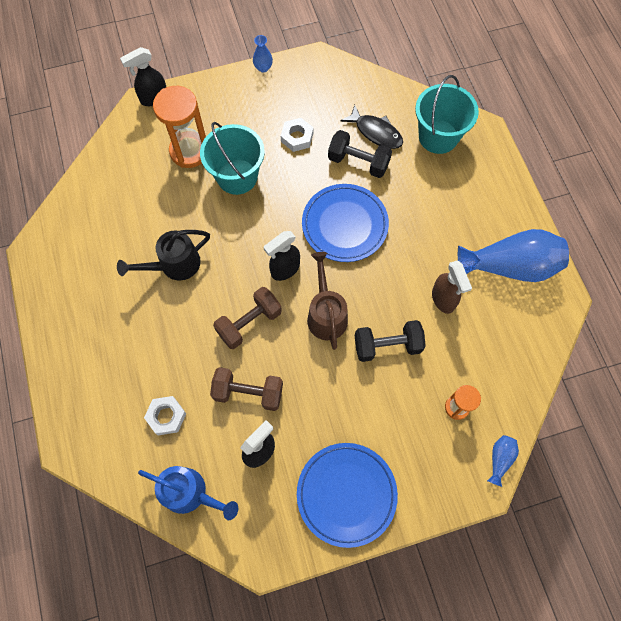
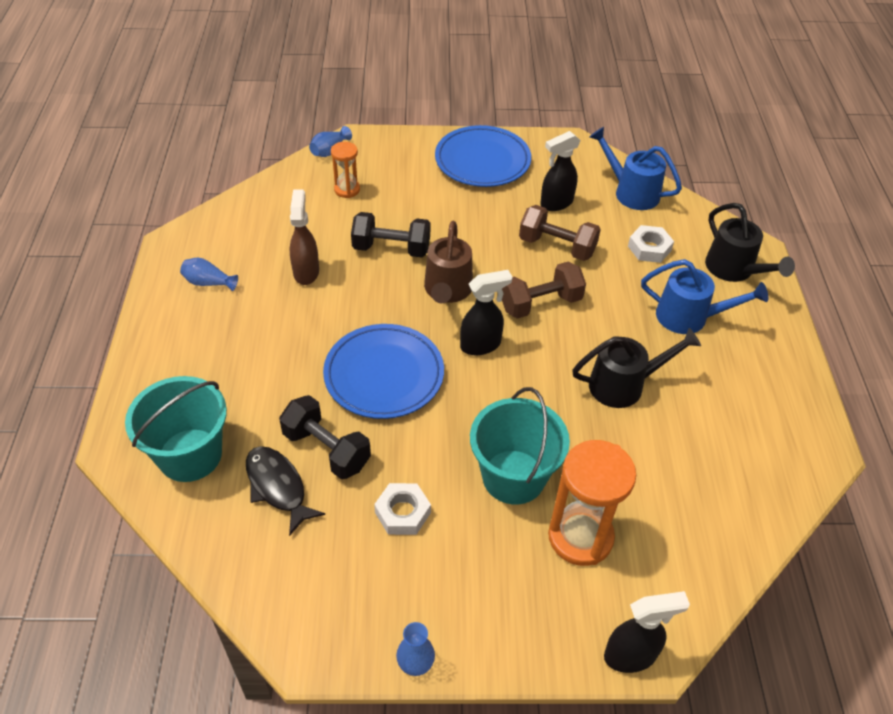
camera: 165 degrees left, 20 degrees down
(89, 412) = (734, 270): none -> black watering can
(127, 345) = (690, 317): none -> blue watering can
(510, 266) = (208, 283): blue vase -> blue vase, size x0.43

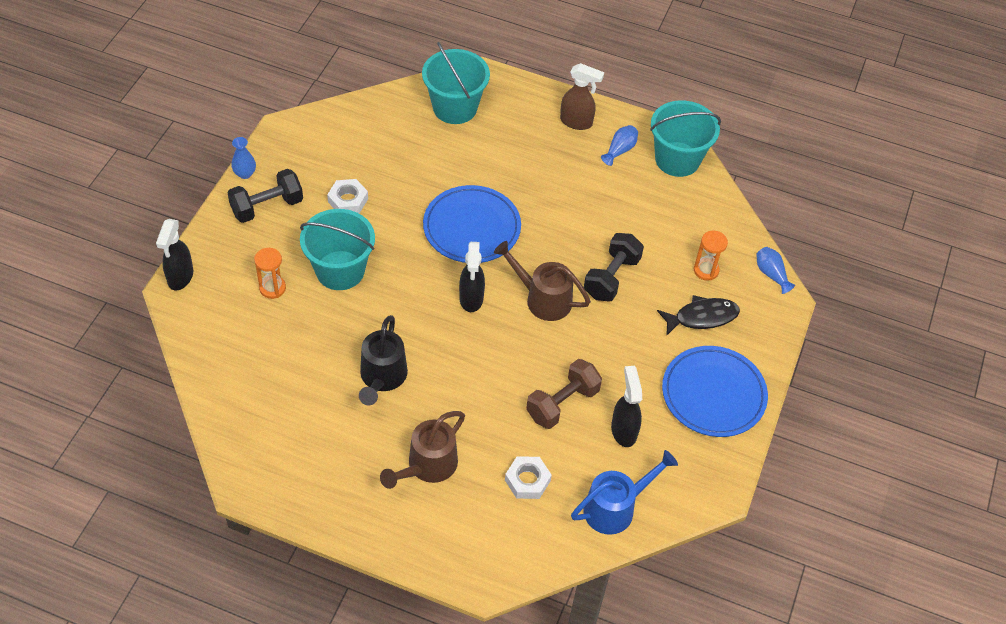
camera: 110 degrees right, 5 degrees up
(205, 237) = (677, 159): none -> turquoise bucket
(278, 487) = (404, 144): black fish -> black fish (702, 317)
(306, 272) = (607, 212): brown spray bottle -> brown spray bottle (576, 122)
(326, 450) = (421, 176): black dumbbell -> black dumbbell (267, 206)
(540, 304) = (497, 359): brown dumbbell -> none
(580, 537) = (272, 288): orange hourglass -> orange hourglass, size x0.54
(690, 317) = (427, 467): blue watering can -> brown watering can
(734, 270) = (466, 540): black watering can -> none

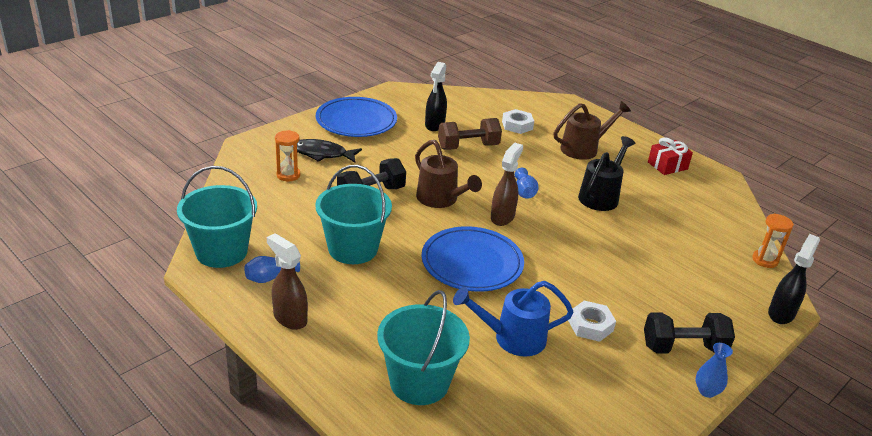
camera: 155 degrees left, 20 degrees down
(272, 288) = (686, 277): orange hourglass -> orange hourglass (765, 260)
(315, 477) = (667, 166): none -> red gift
(340, 270) = (616, 271): turquoise bucket -> turquoise bucket (353, 249)
(471, 299) = (502, 217): black spray bottle -> brown spray bottle
(616, 507) = (466, 102): blue watering can -> blue watering can (511, 338)
(771, 274) = (239, 158): blue vase -> blue vase (524, 192)

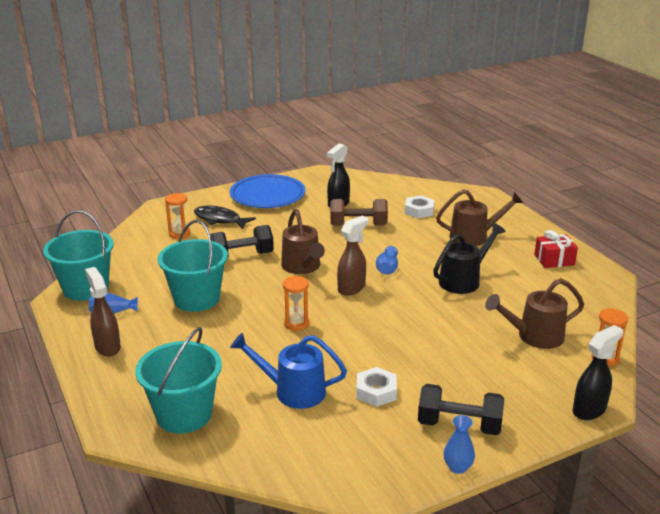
camera: 20 degrees right, 5 degrees down
(472, 263) = (296, 323): blue plate -> orange hourglass
(695, 247) = (534, 336): none -> brown watering can

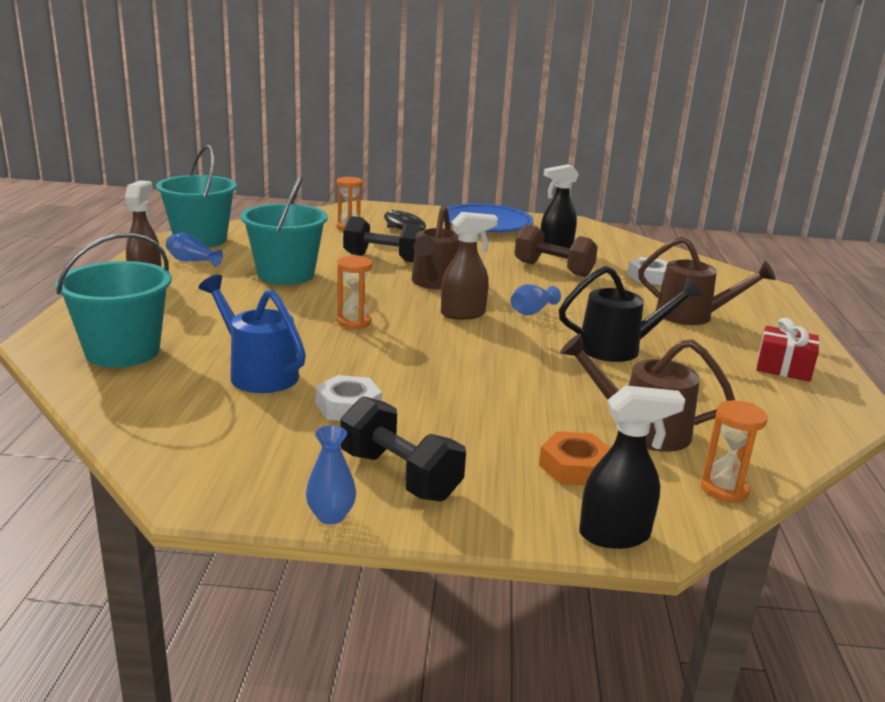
camera: 30 degrees right, 5 degrees down
(530, 377) = (575, 467): none -> orange nut

